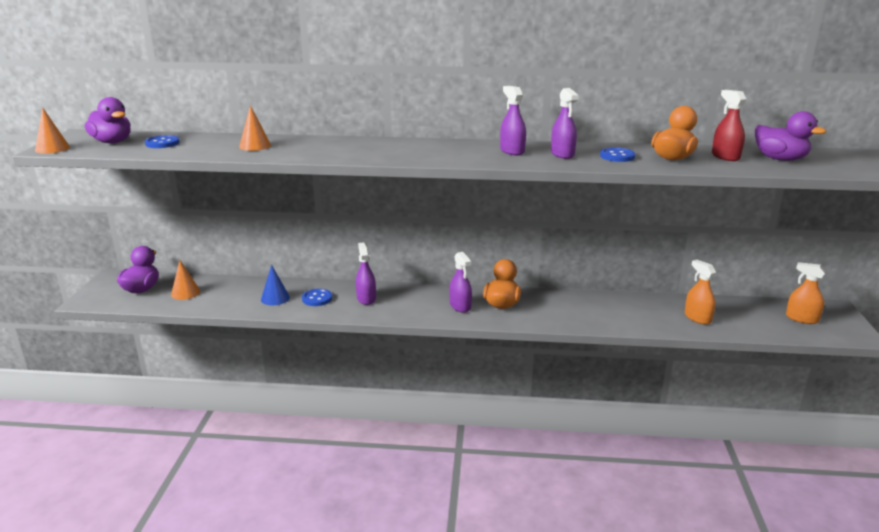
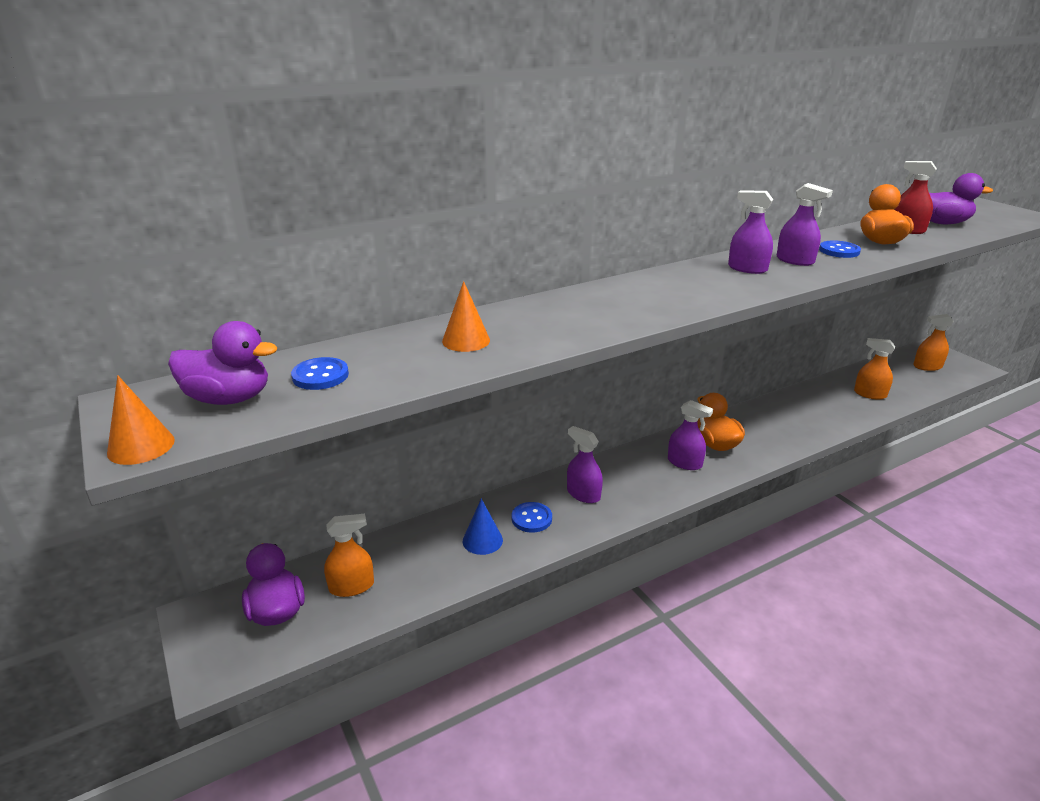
camera: 35 degrees left, 5 degrees up
(185, 293) = (351, 586): orange cone -> orange spray bottle

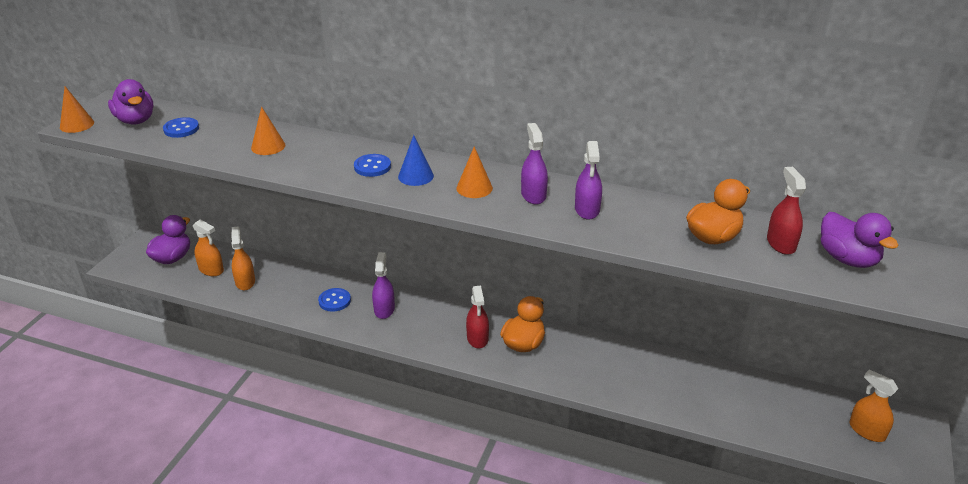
camera: 50 degrees right, 5 degrees up
(482, 540) = (294, 293): blue cone -> blue cone (415, 176)
(684, 463) = (477, 338): purple spray bottle -> red spray bottle
(705, 283) = (474, 188): none -> orange cone
(839, 251) = (648, 223): blue button -> blue button (372, 167)
(870, 394) = (738, 405): orange spray bottle -> orange spray bottle (245, 282)

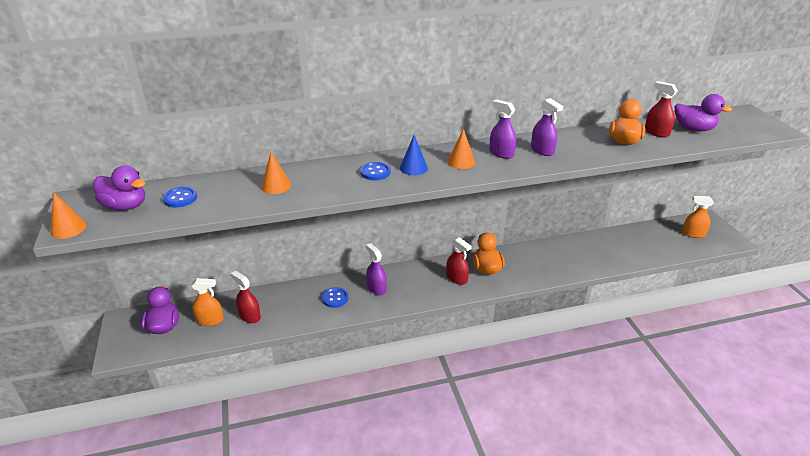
camera: 35 degrees left, 0 degrees up
(245, 282) = (250, 316): orange spray bottle -> red spray bottle

